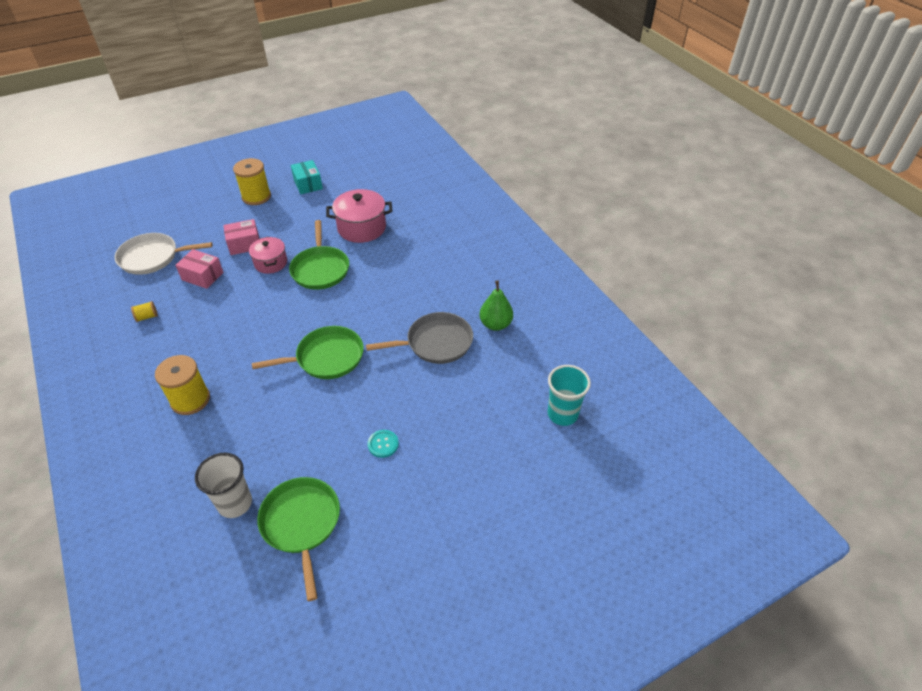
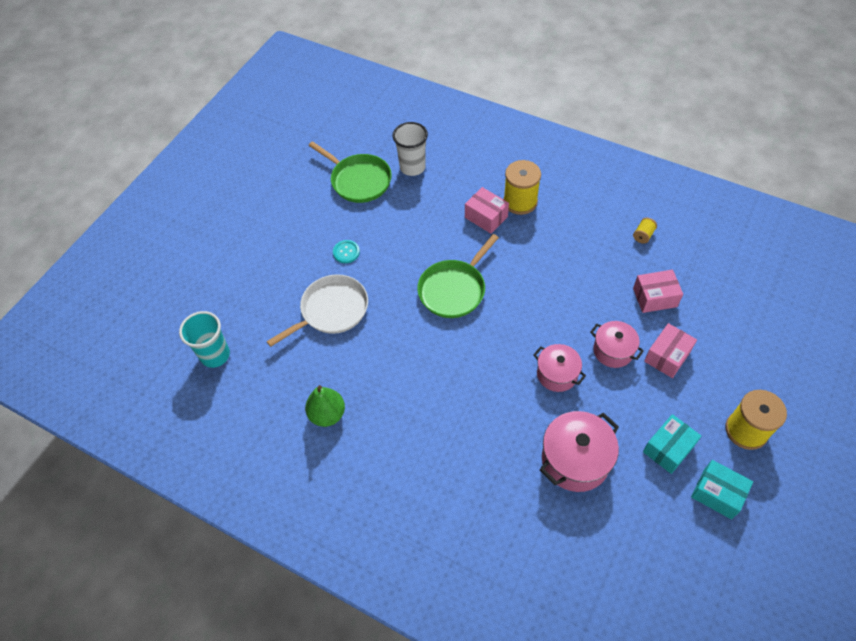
camera: 150 degrees right, 10 degrees up
(152, 257) = (728, 287): white pan -> white pan (331, 310)
(233, 403) = (486, 217): none -> pink box
(306, 209) = (668, 449): none -> turquoise box
(320, 269) = (557, 374): green pan -> pink pot
(436, 343) = (371, 359): grey pan -> none

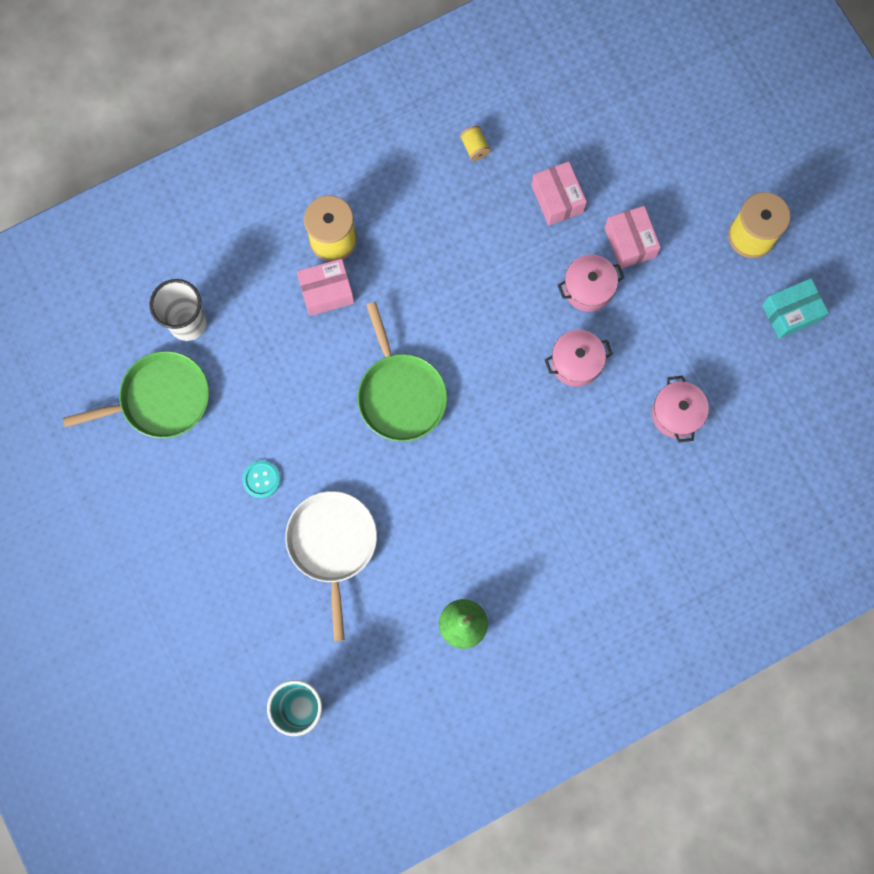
camera: 60 degrees left, 20 degrees up
(575, 460) = (676, 414): pink pot -> pink pot, size x0.64
(655, 297) = (557, 199): pink box -> pink box turned 45 degrees counterclockwise
(668, 449) = (722, 320): turquoise box -> none

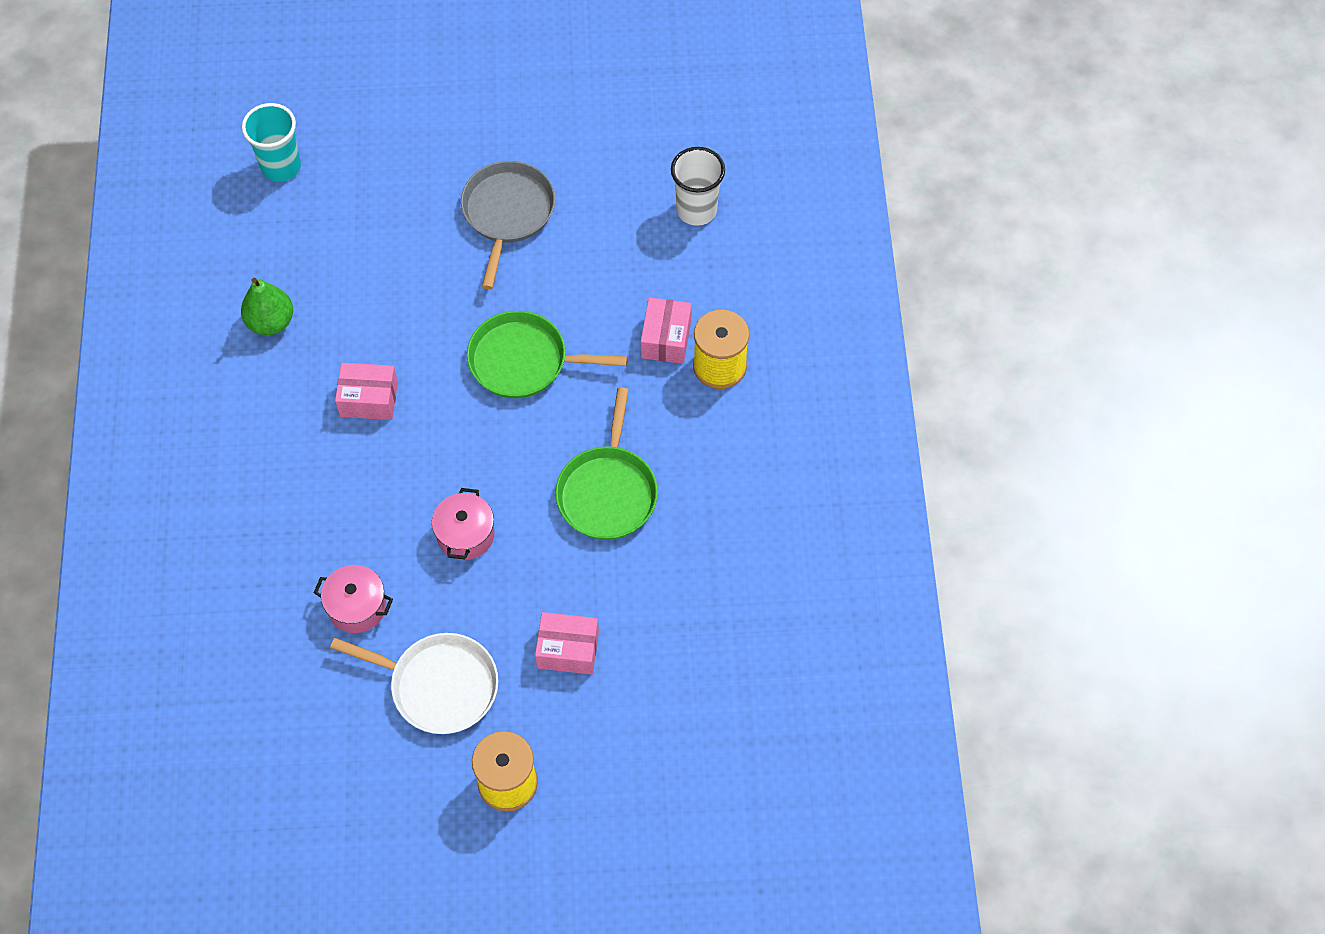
camera: 115 degrees right, 15 degrees down
(160, 399) = (632, 162): green pan -> green pan (608, 492)
(261, 479) = (507, 213): turquoise button -> grey pan
(332, 544) = (412, 246): white pan -> white pan (439, 685)
(474, 147) = (756, 542): yellow spool -> none
(557, 199) = (655, 598): pink box -> pink box (369, 399)
(588, 288) = (539, 583): pink pot -> none
(790, 313) = (398, 780): turquoise box -> none

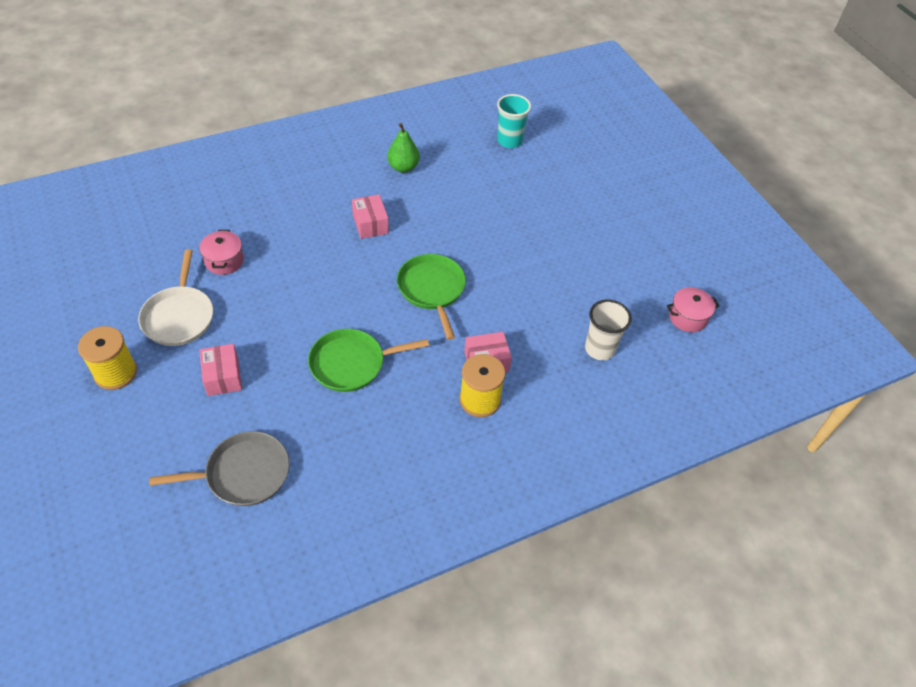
camera: 65 degrees right, 10 degrees down
(465, 535) = (292, 298): pink pot -> pink pot (688, 317)
(507, 213) = (537, 249): grey pan -> grey pan (243, 473)

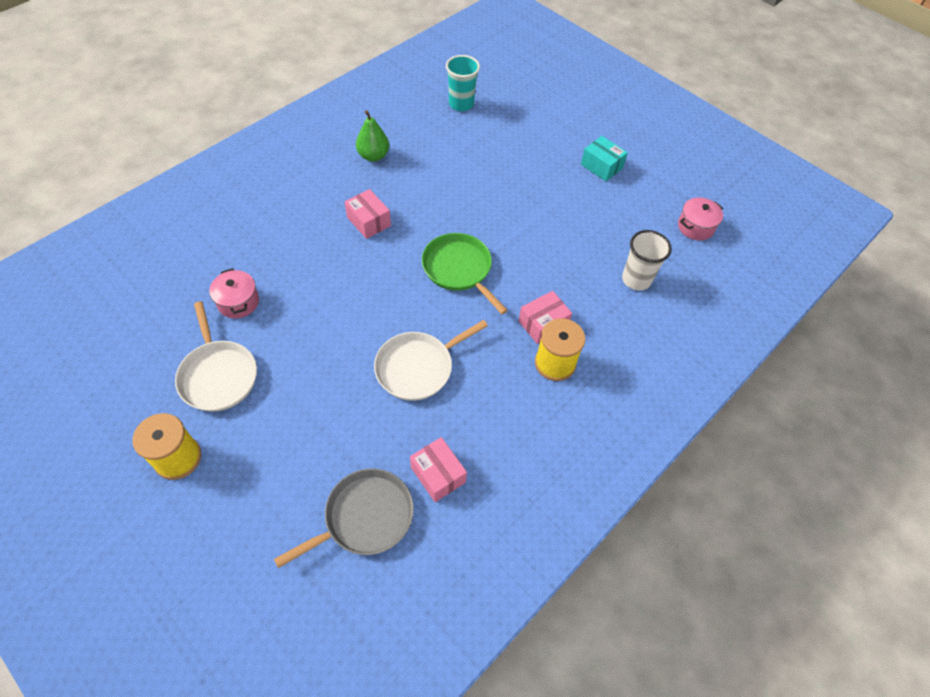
camera: 20 degrees left, 5 degrees up
(223, 377) = (295, 423): pink box -> pink box (438, 474)
(351, 364) = (418, 367): green pan -> white pan
(619, 234) = (601, 166): none -> turquoise box

